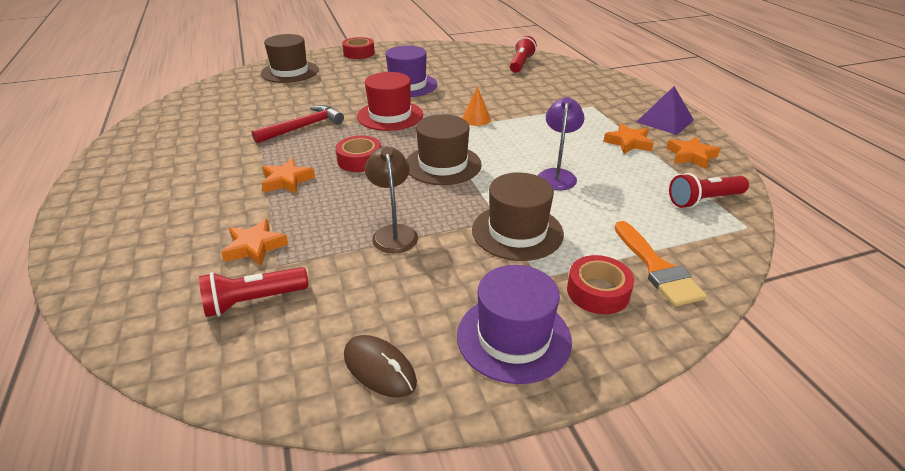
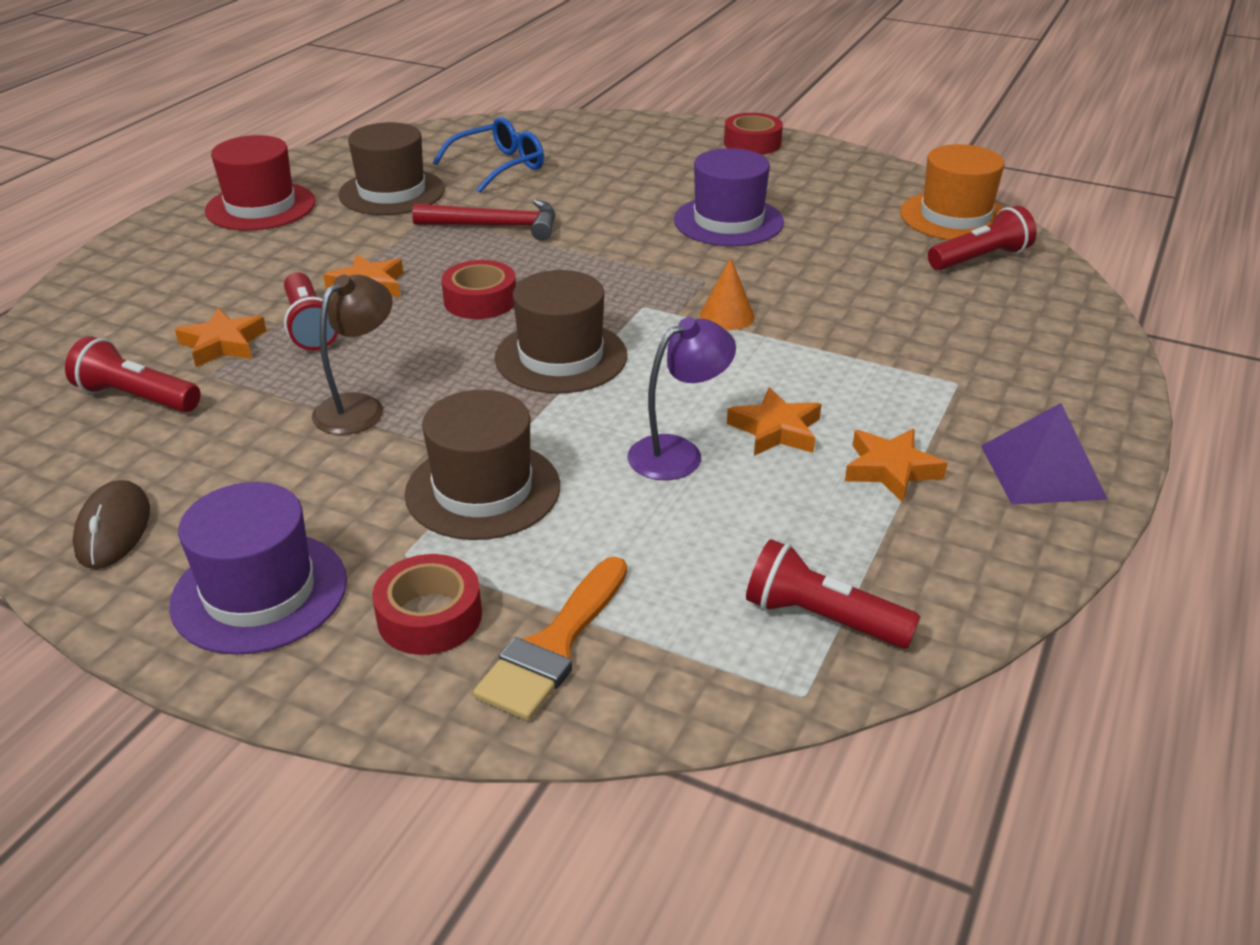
camera: 45 degrees right, 0 degrees up
(252, 102) = (499, 166): none -> blue glasses
(290, 72) = (612, 139): brown hat -> brown hat (392, 192)
(291, 213) = (309, 327): none -> red flashlight
(390, 115) = (622, 257): red hat -> red hat (260, 207)
(486, 53) = (955, 217): none -> orange hat
(691, 156) = (957, 548): orange star -> orange star (775, 430)

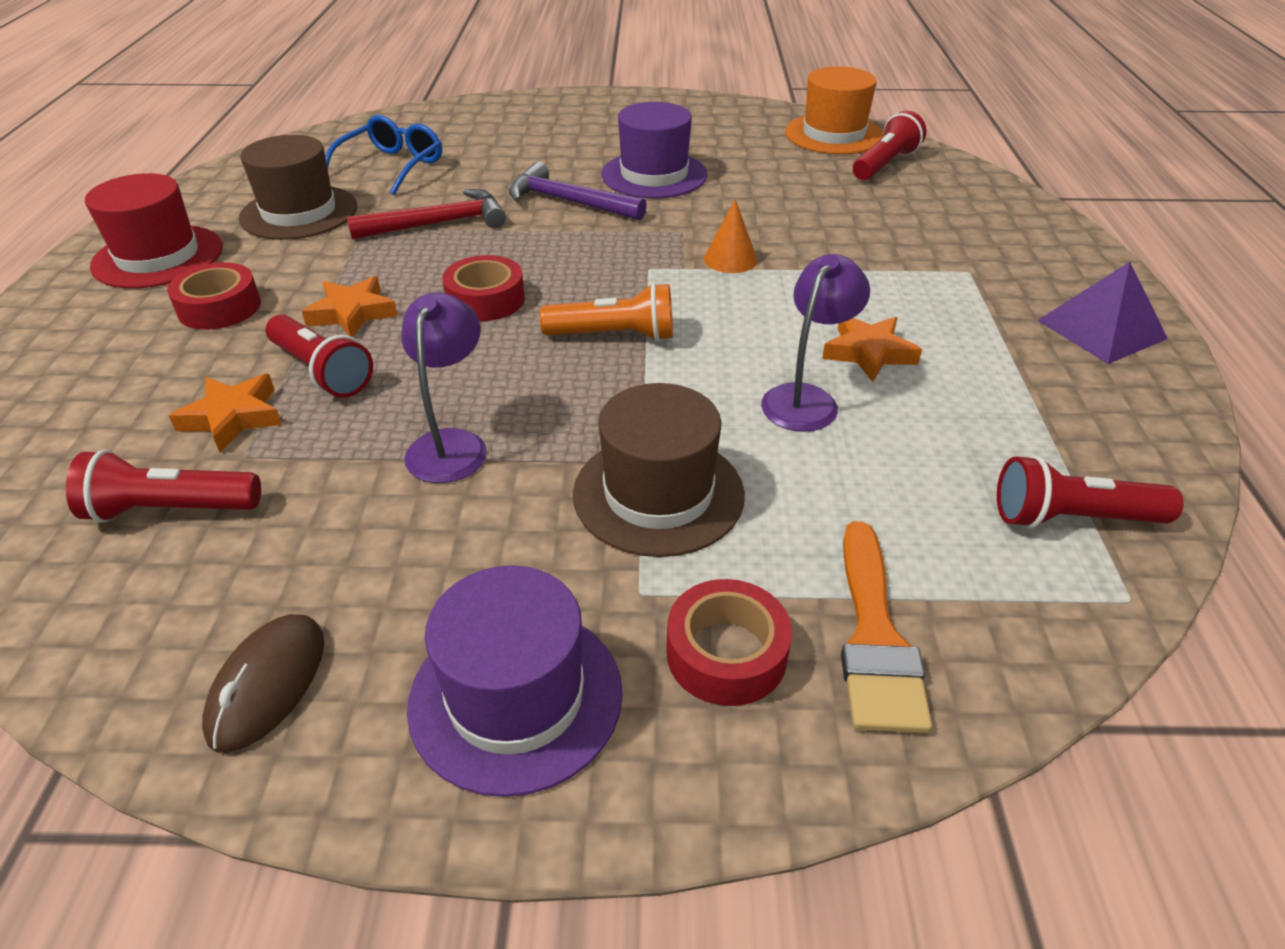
camera: 25 degrees left, 5 degrees up
(113, 529) = (267, 684): brown mouse -> brown mouse turned 45 degrees clockwise
(359, 407) = (451, 444): brown lamp -> purple lamp
(561, 357) = (615, 335): brown hat -> orange flashlight
(625, 230) = (569, 202): none -> purple hammer
(752, 143) = (612, 104): red tape -> red tape (219, 307)
(890, 470) = (992, 361): orange star -> none

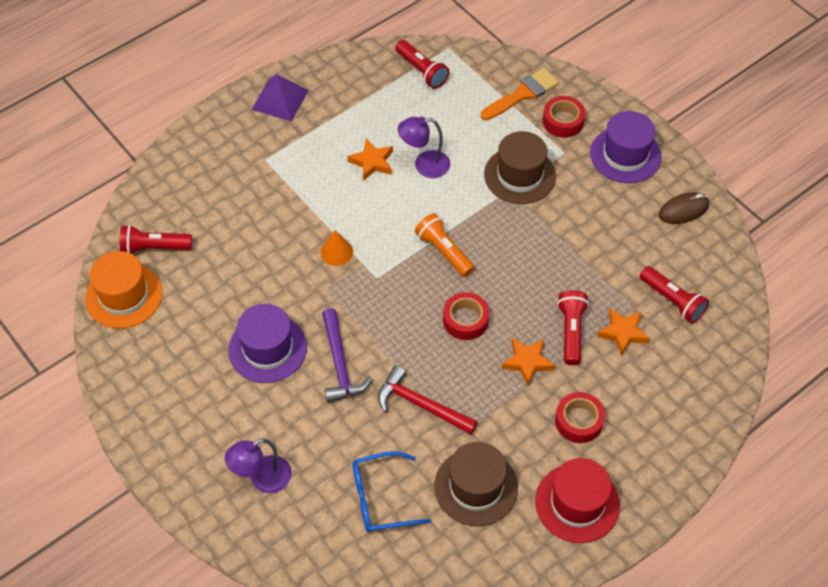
camera: 130 degrees left, 15 degrees up
(451, 444) = (560, 250): purple lamp -> purple lamp (262, 479)

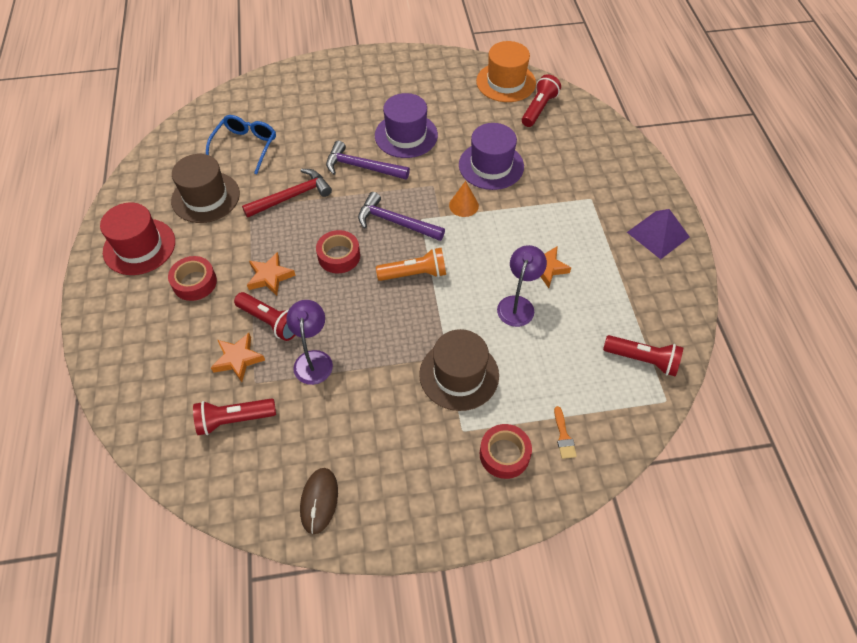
camera: 120 degrees right, 0 degrees up
(262, 479) = (311, 99): purple lamp -> purple lamp (313, 359)
(394, 296) = (395, 222): none -> purple hammer
(422, 71) = (642, 360): red flashlight -> red flashlight turned 150 degrees counterclockwise
(522, 94) = (563, 436): orange brush -> orange brush, size x0.51
(625, 155) = (423, 489): purple hat -> purple hat (491, 165)

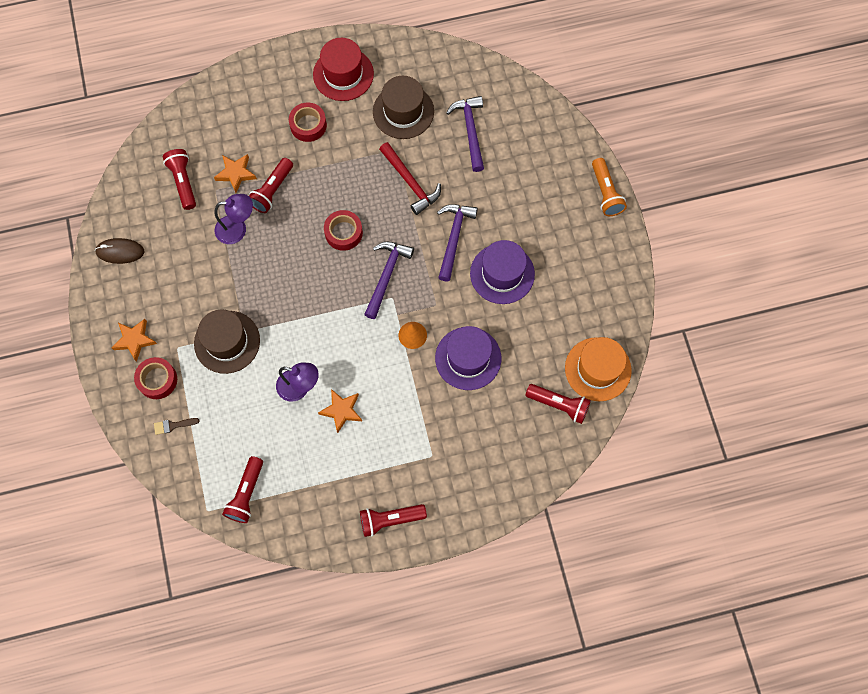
camera: 85 degrees right, 15 degrees up
(245, 146) = (470, 131): blue glasses -> purple hammer
(270, 277) = (318, 181): orange star -> orange star (134, 340)
(414, 274) = (328, 298): orange flashlight -> orange flashlight (605, 193)
(563, 436) = (173, 425): orange brush -> brown brush
(658, 234) = (390, 520): purple pyramid -> red flashlight

